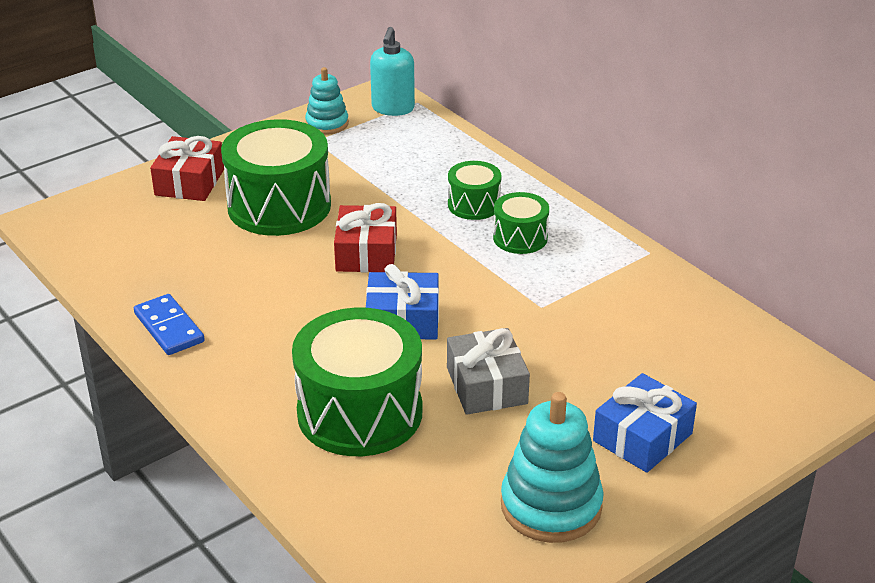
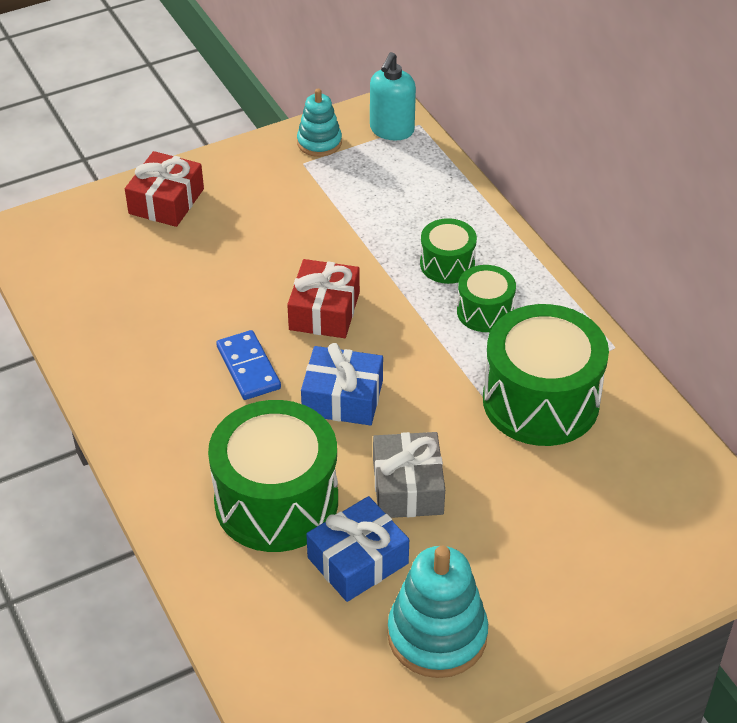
camera: 10 degrees right, 10 degrees up
(169, 328) = (113, 376): blue domino -> blue domino (248, 368)
(279, 206) = (249, 242): green drum -> green drum (541, 401)
(642, 437) = (548, 570): blue gift -> blue gift (358, 560)

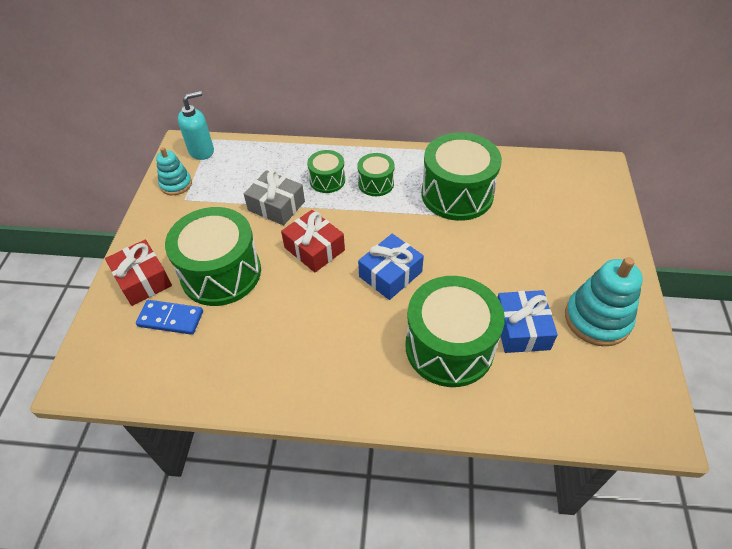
camera: 55 degrees left, 5 degrees up
(224, 254) = (221, 273): none -> green drum
(248, 368) = (328, 307): blue domino -> blue domino (171, 319)
(391, 130) = (201, 151): turquoise soap dispenser -> turquoise soap dispenser turned 90 degrees counterclockwise
(408, 487) = (480, 278): grey gift -> grey gift (276, 206)

